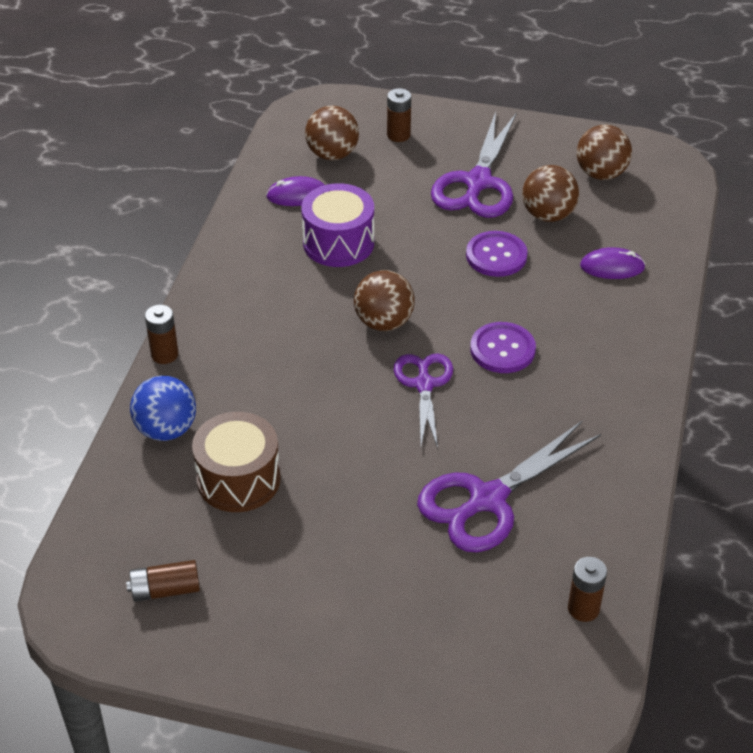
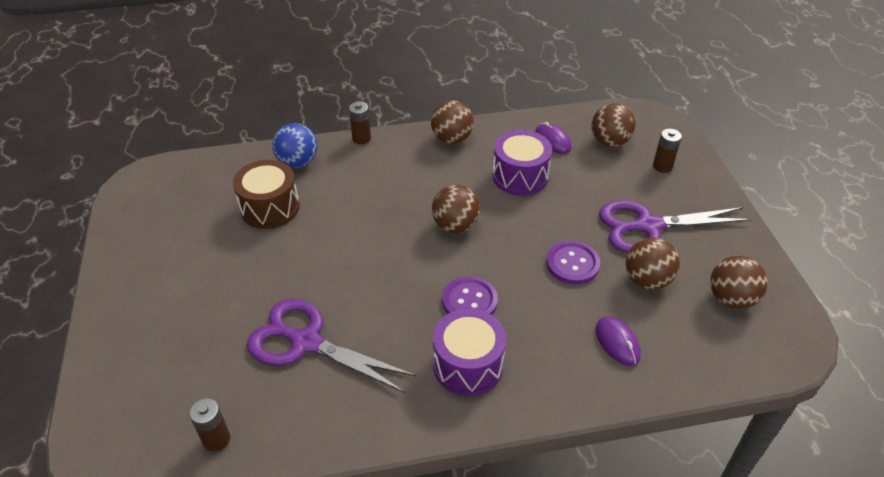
camera: 65 degrees right, 0 degrees up
(165, 590) = (167, 209): brown battery -> none
(230, 274) = (452, 139): none -> brown ball
(424, 384) = (405, 268): purple scissors -> none
(585, 380) = (468, 365): none -> purple drum

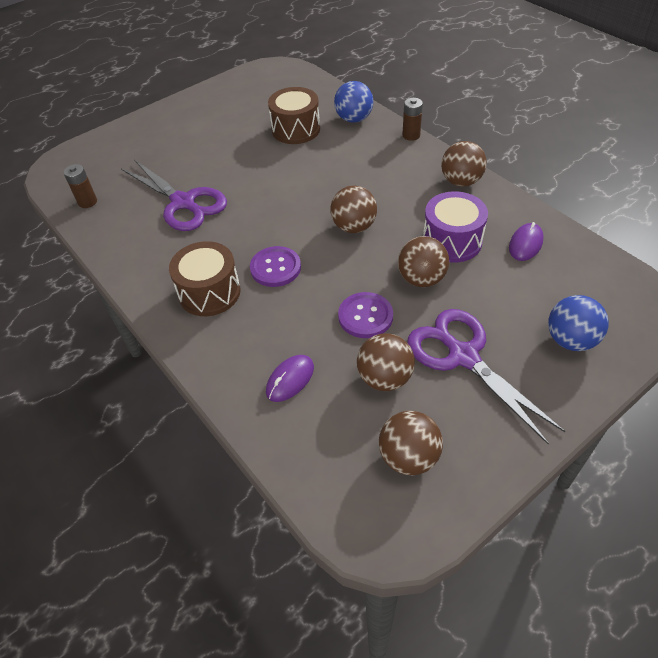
camera: 65 degrees right, 5 degrees up
(306, 342) = (183, 203): purple scissors -> purple scissors turned 135 degrees clockwise
(468, 365) = (209, 292): purple drum -> brown drum
(609, 142) = (567, 285): brown ball -> brown ball (421, 279)
(662, 166) = (570, 340): brown battery -> blue ball

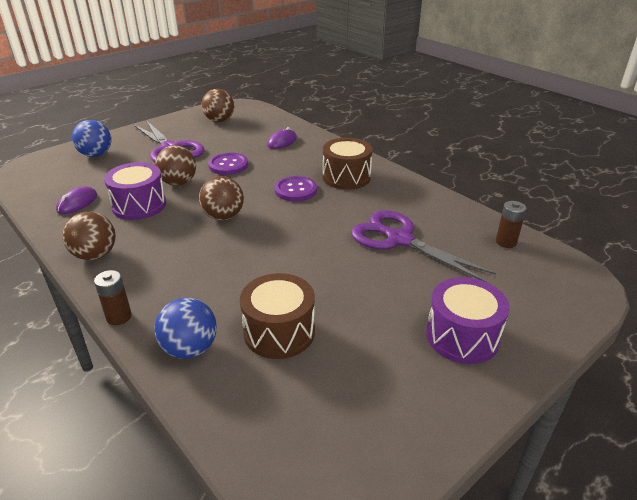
camera: 175 degrees right, 15 degrees down
(174, 130) = (462, 336): none -> purple drum
(384, 378) = (223, 142): brown ball -> none

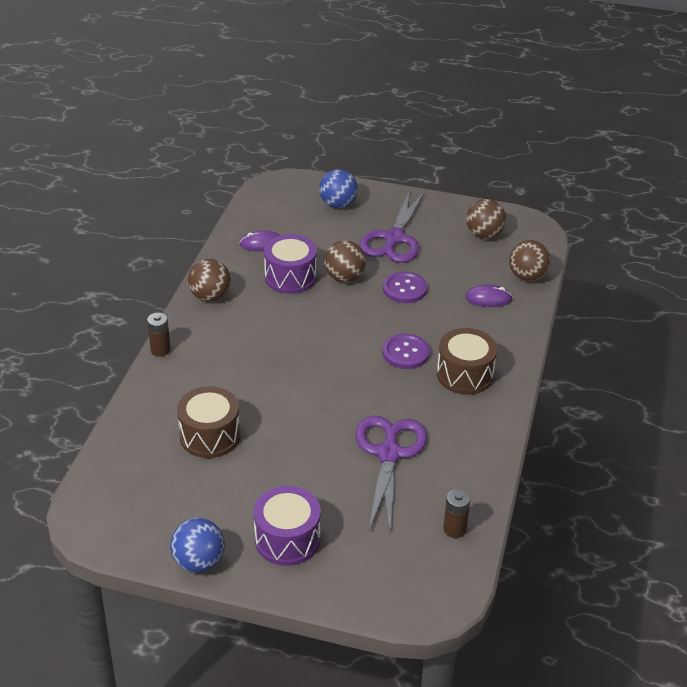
camera: 55 degrees right, 5 degrees up
(190, 349) = (159, 401): blue ball -> blue ball (199, 562)
(223, 216) = (320, 332): brown ball -> brown ball (527, 277)

